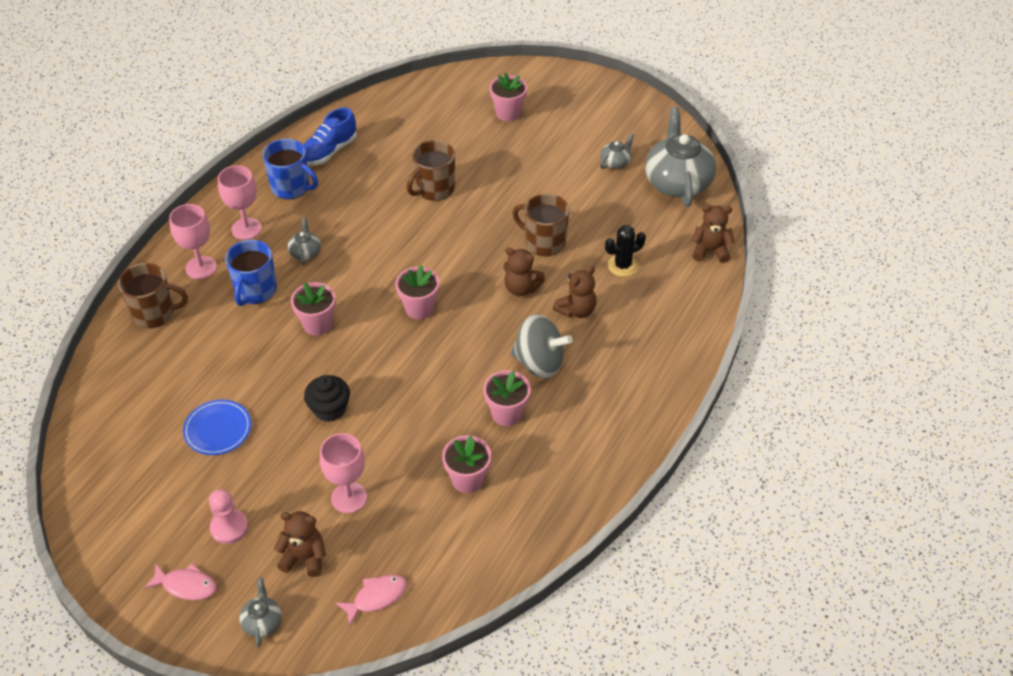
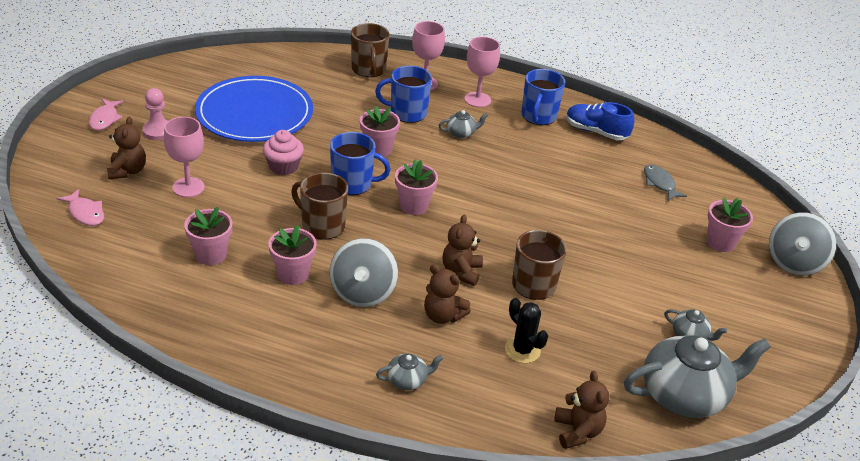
camera: 75 degrees right, 10 degrees down
(217, 429) = (254, 113): blue plate -> blue plate, size x2.08
(262, 622) = (68, 158): grey teapot -> grey teapot (407, 380)
(329, 409) = (283, 166): black cupcake -> pink cupcake
(373, 352) = (353, 184): none -> blue mug
(420, 128) = (660, 183): none -> grey fish
(434, 189) = (577, 200): brown mug -> brown mug (322, 226)
(539, 79) = (794, 262): none -> grey spinning top

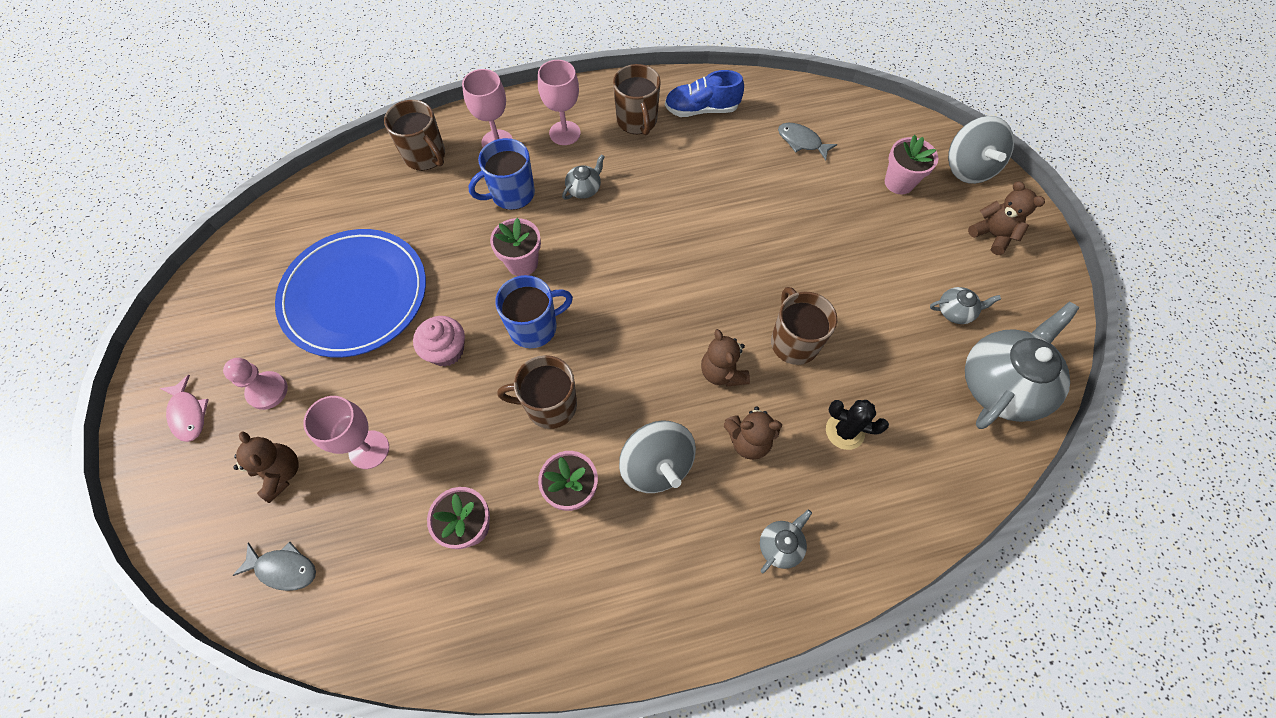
camera: 30 degrees left, 25 degrees up
(85, 213) = (283, 568): pink fish -> grey fish
(413, 206) = (614, 317): pink flower pot -> none
(538, 116) = (637, 121): blue mug -> brown mug
(577, 431) = (957, 493): brown teddy bear -> brown teddy bear (992, 235)

